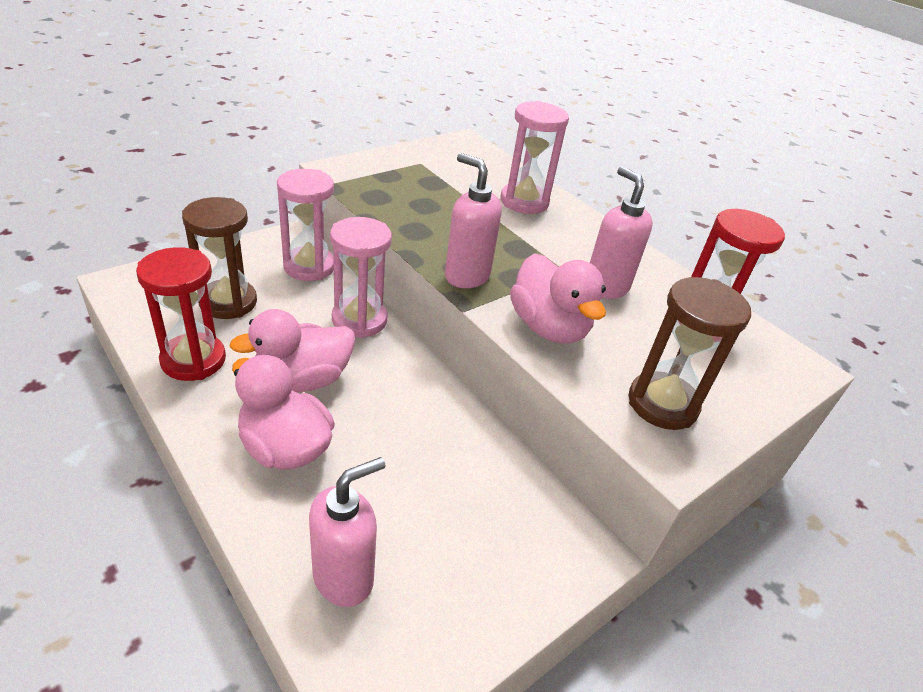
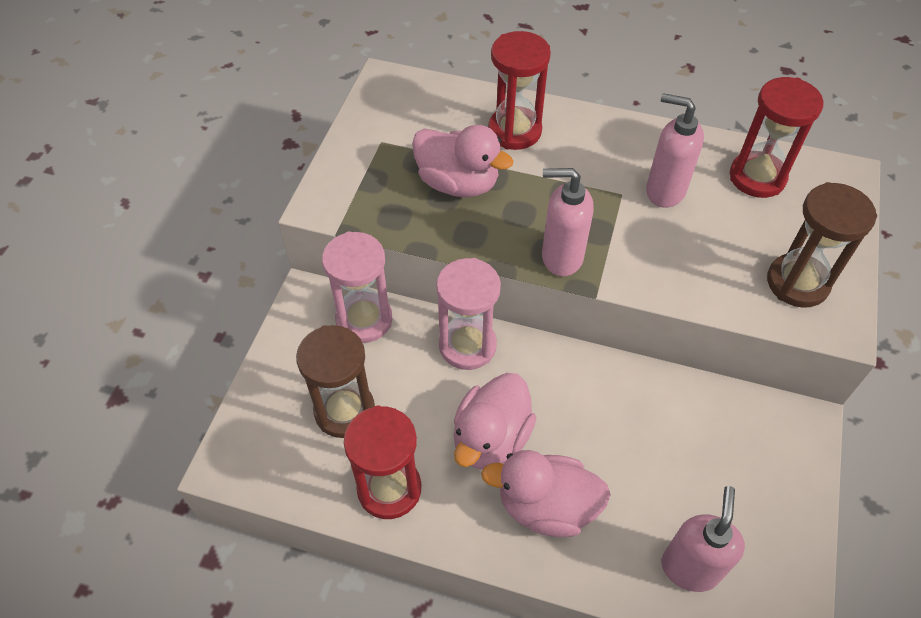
camera: 30 degrees left, 15 degrees up
(524, 202) = (514, 131): pink hourglass -> red hourglass
(548, 327) = (667, 266): pink duck -> pink duck (458, 183)

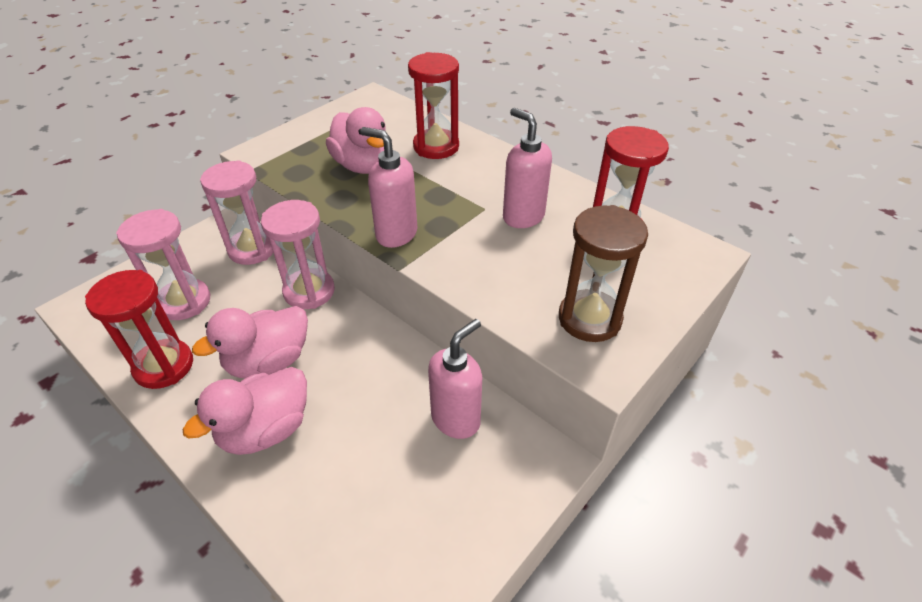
camera: 25 degrees right, 10 degrees down
(345, 411) = (184, 302): brown hourglass -> pink hourglass
(546, 506) = (266, 430): pink duck -> pink duck turned 75 degrees counterclockwise
(690, 567) = (343, 537): pink soap dispenser -> pink soap dispenser (456, 419)

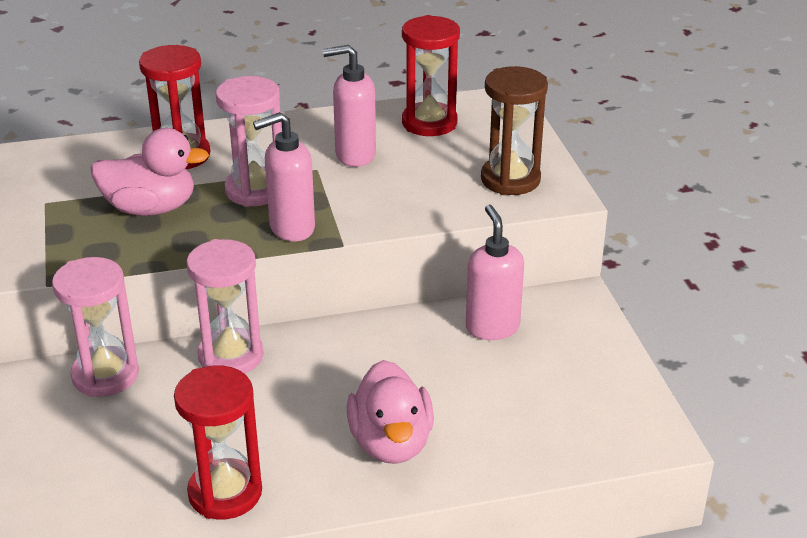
camera: 55 degrees left, 10 degrees down
(184, 302) = (134, 453): pink hourglass -> pink hourglass (255, 190)
(268, 361) = (303, 415): pink duck -> none

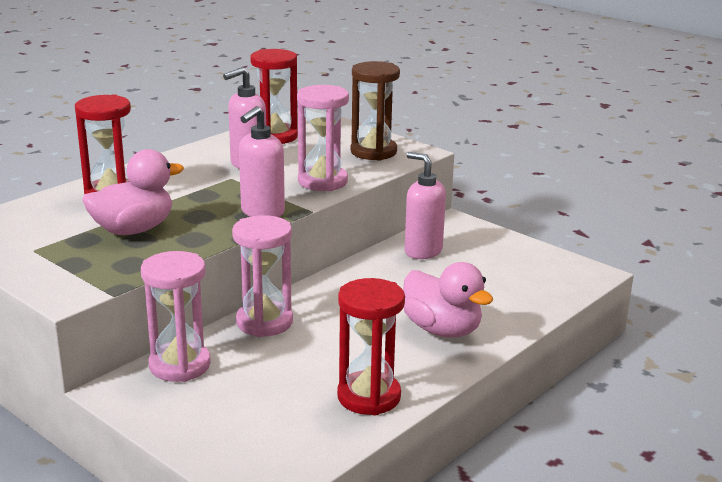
camera: 35 degrees left, 10 degrees down
(255, 190) = (202, 200): pink hourglass -> pink hourglass (322, 181)

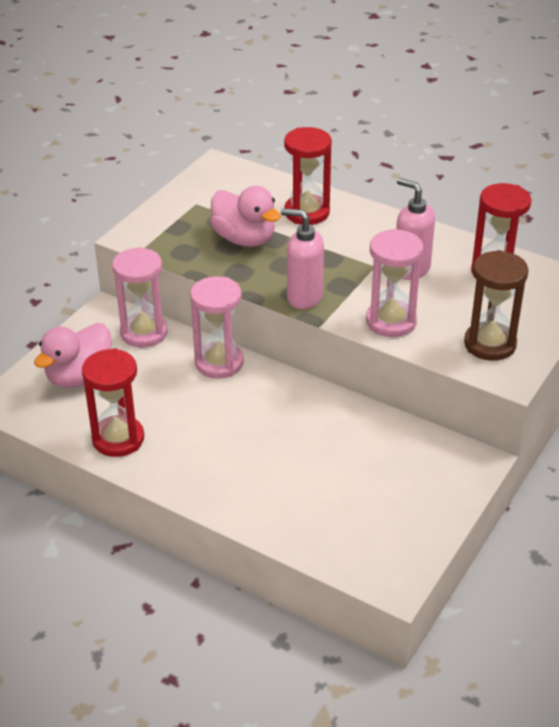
camera: 80 degrees right, 15 degrees up
(422, 251) = (392, 443): pink soap dispenser -> none
(442, 330) = (235, 472): pink duck -> pink duck (79, 376)

